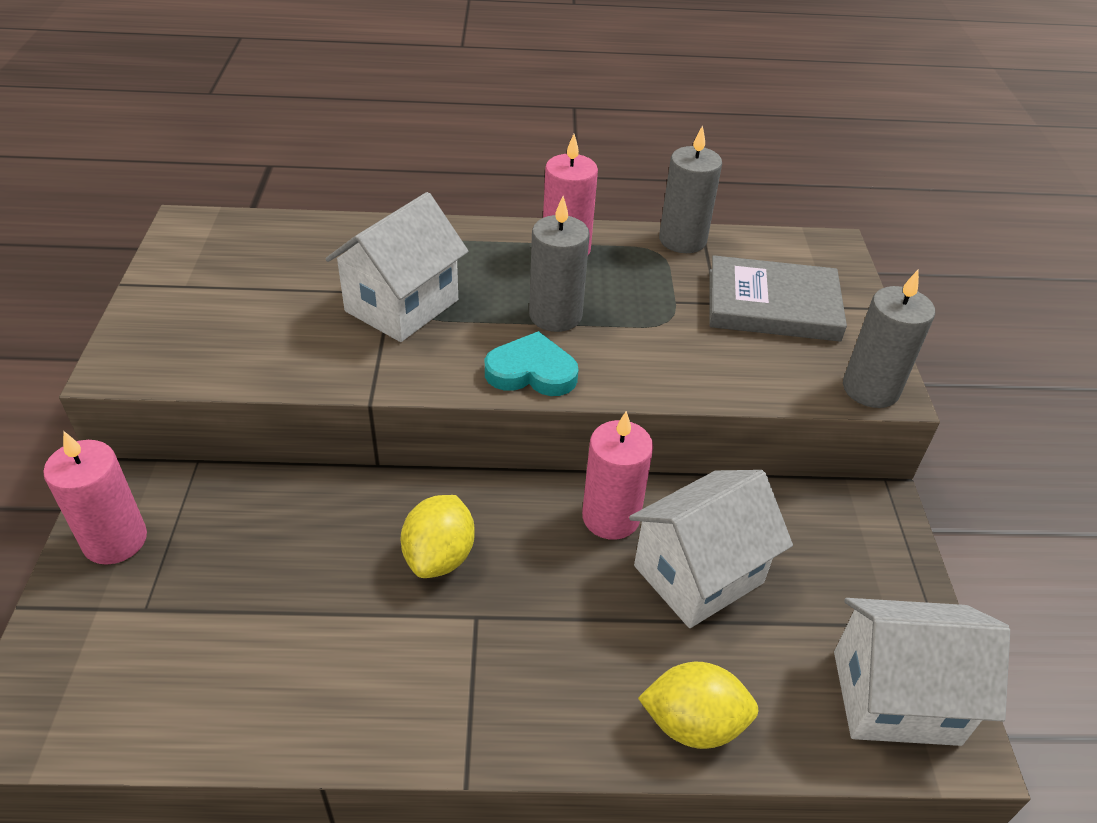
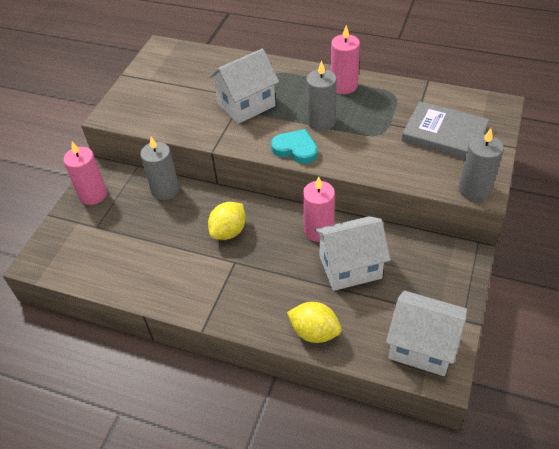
camera: 25 degrees right, 5 degrees up
(682, 240) = (412, 89): grey candle -> grey candle (165, 190)

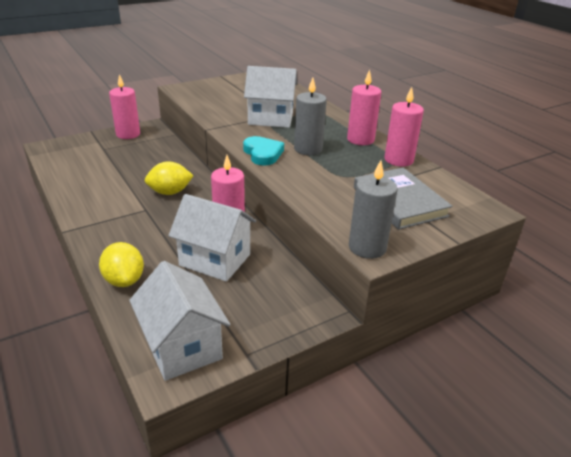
camera: 35 degrees right, 15 degrees down
(165, 190) = (170, 152): grey candle -> none
(395, 91) = (398, 160): none -> pink candle

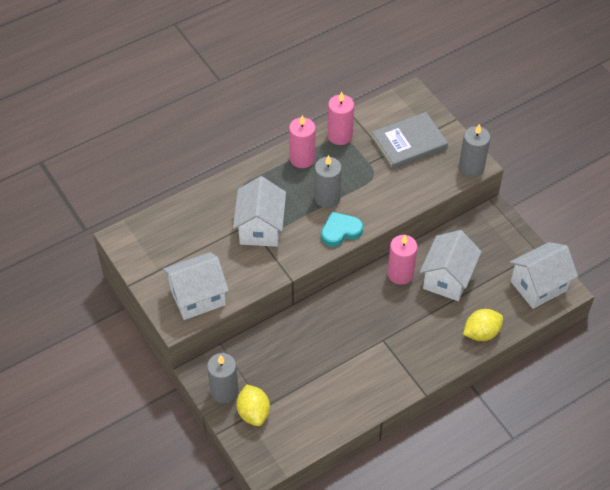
camera: 90 degrees left, 20 degrees up
(128, 134) = (224, 391): pink candle -> grey candle
(170, 192) = (351, 326): yellow lemon -> yellow lemon (253, 413)
(200, 95) = (198, 297): none -> white house

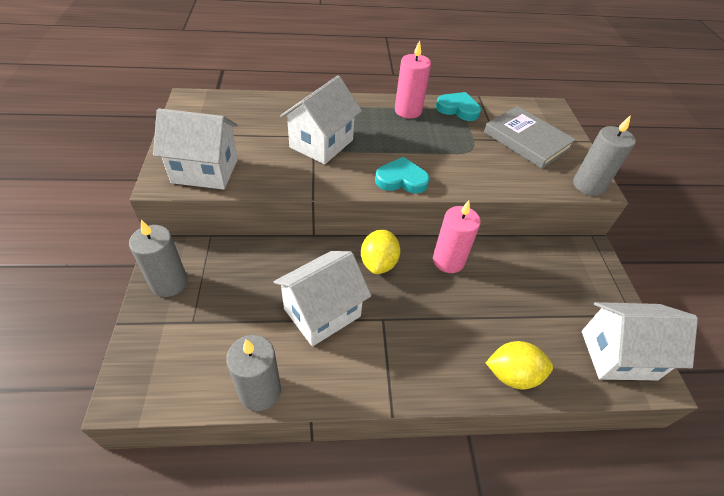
camera: 25 degrees right, 5 degrees down
(253, 413) = (176, 322): yellow lemon -> yellow lemon (378, 263)
(327, 198) = (409, 148): grey candle -> grey candle (260, 391)
(340, 135) = (458, 109): pink candle -> turquoise heart
(409, 143) = (526, 140): grey book -> grey book turned 45 degrees clockwise
(447, 279) = (501, 291): white house -> white house (322, 312)

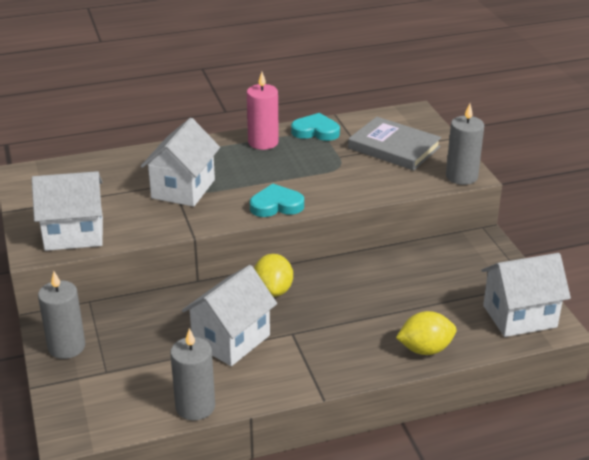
camera: 10 degrees left, 15 degrees down
(448, 260) = (343, 275): pink candle -> none

